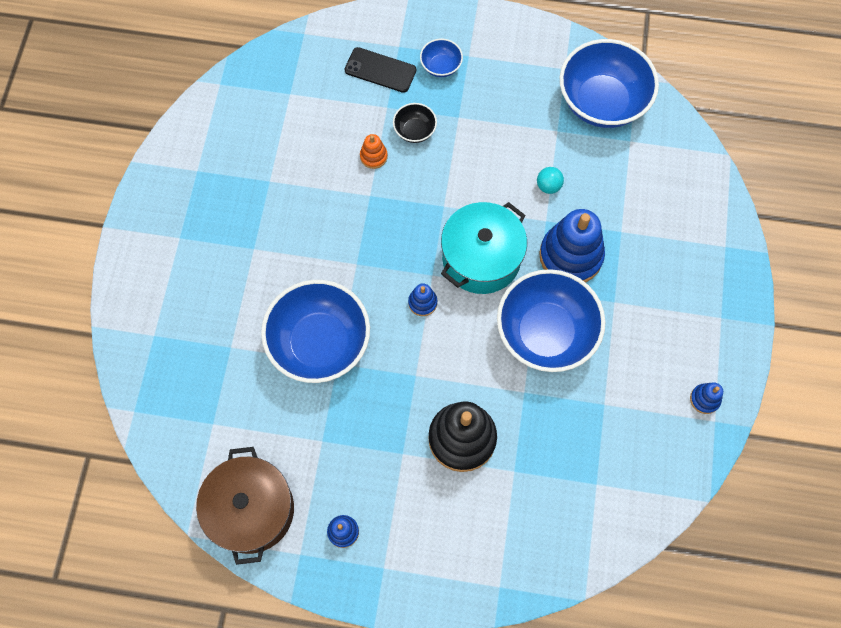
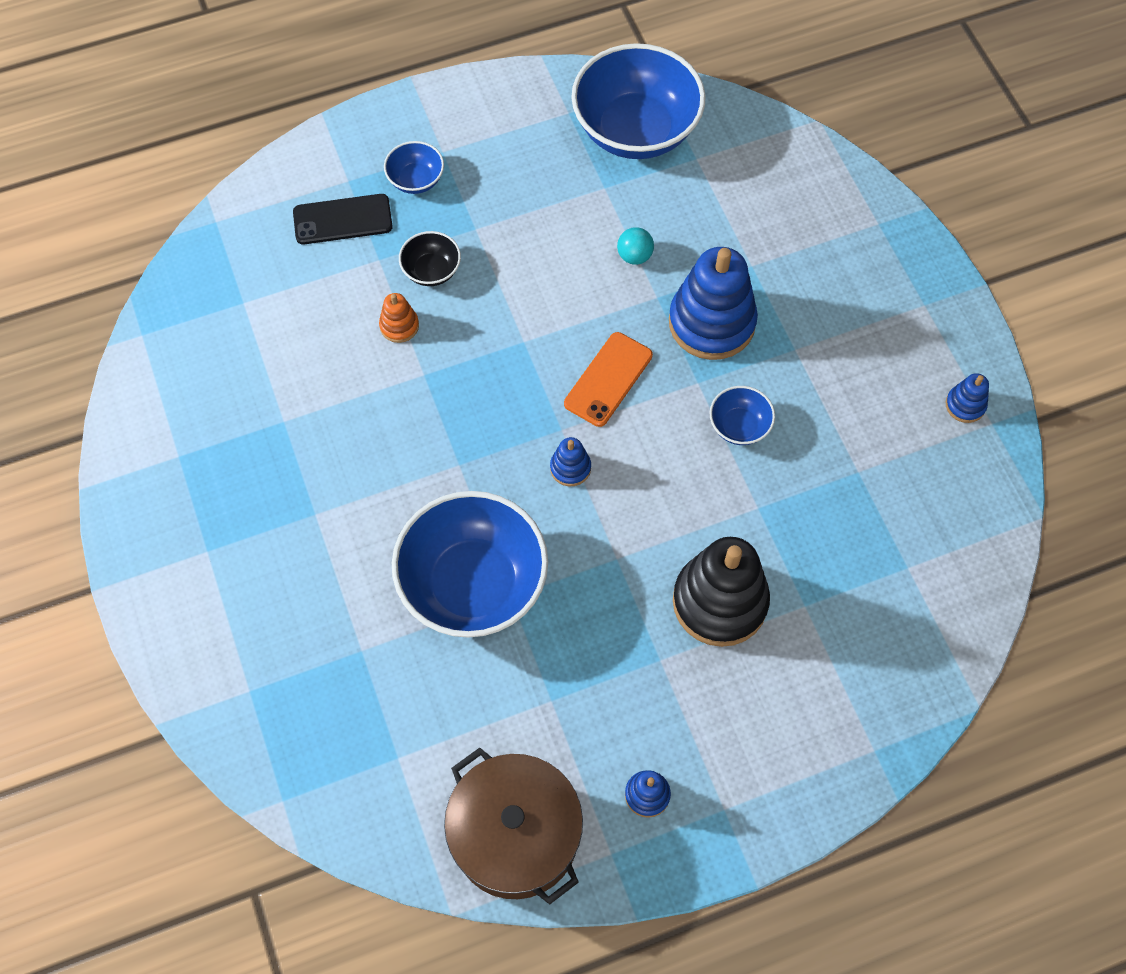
camera: 30 degrees left, 5 degrees down
(481, 258) = (608, 379): turquoise pot -> orange phone
(545, 333) = (739, 426): blue bowl -> blue bowl, size x0.45

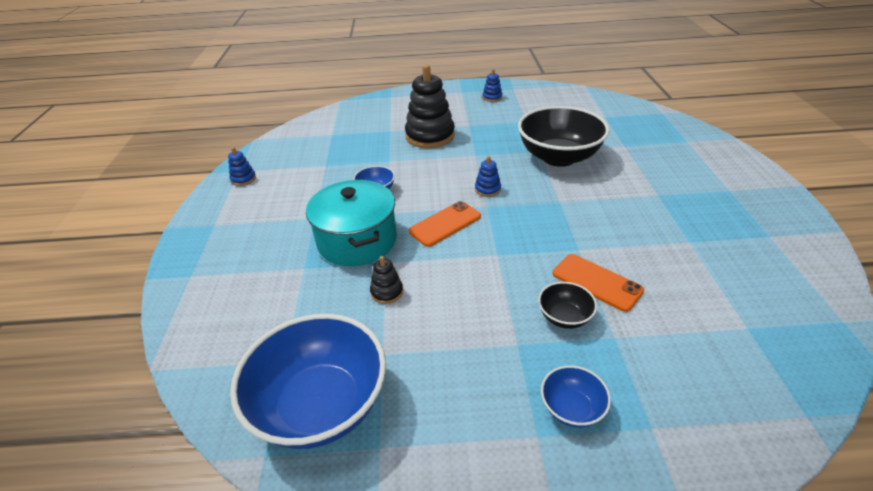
camera: 160 degrees left, 25 degrees down
(342, 220) = (654, 383): black phone -> none
(399, 326) = (596, 282): orange stacking toy -> orange phone
(473, 584) = (558, 157): blue bowl -> black bowl
(515, 835) = (552, 95): brown pot -> none
(634, 256) = (387, 292): turquoise ball -> black stacking toy
(711, 323) = (357, 240): blue stacking toy -> turquoise pot

